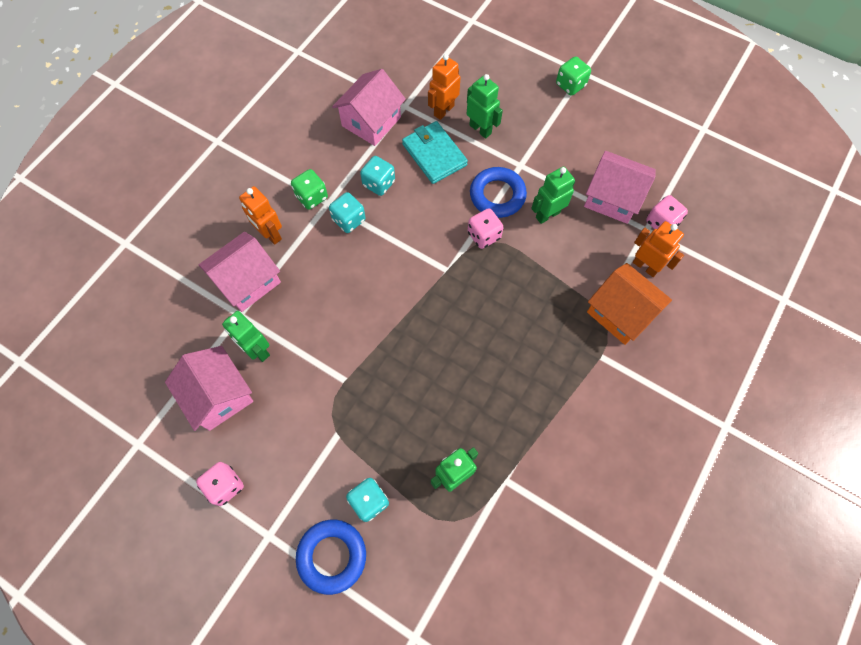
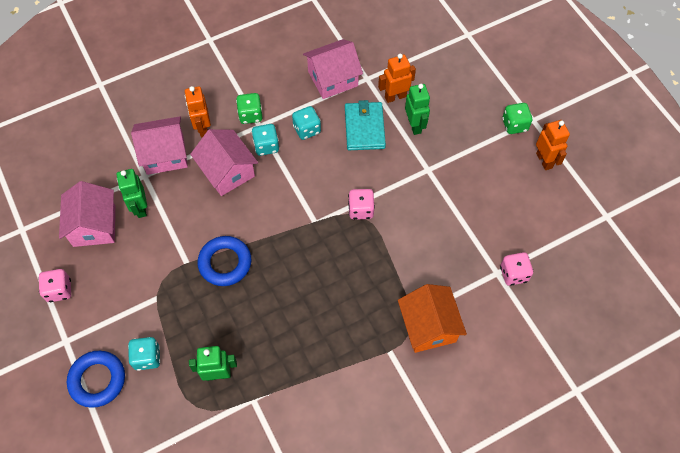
camera: 30 degrees right, 5 degrees down
(497, 195) = (392, 184): blue ring -> blue ring (225, 263)
(547, 215) = (422, 219): green robot -> none
(612, 198) = (486, 233): pink house -> pink house (227, 171)
(645, 266) = (475, 301): orange robot -> orange robot (544, 160)

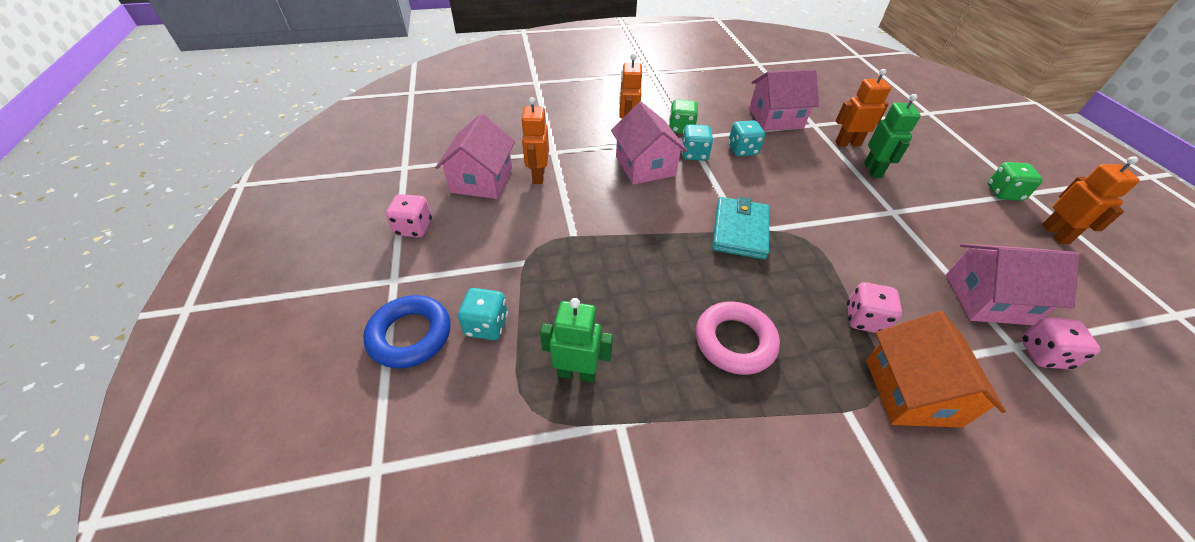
camera: 15 degrees right, 15 degrees down
(140, 208) = (538, 176): green robot -> orange robot
(165, 154) = (581, 140): pink house -> pink house (987, 299)
(225, 263) = (621, 246): blue ring -> none
(317, 321) = (734, 341): none -> pink ring
(361, 210) = (804, 232): pink dice -> pink dice (864, 319)
(364, 128) = (810, 161): turquoise wallet -> turquoise wallet (740, 230)

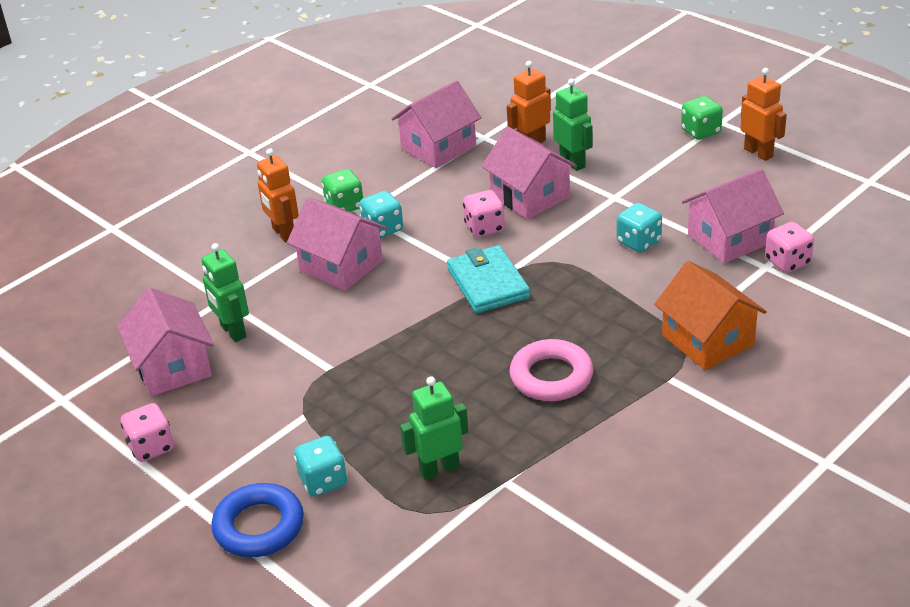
camera: 30 degrees left, 10 degrees down
(538, 176) = (233, 332): orange robot -> green robot
(742, 150) = (430, 200): turquoise dice -> turquoise dice (638, 242)
(821, 180) = (530, 196): none -> pink house
(864, 319) = (643, 305): pink dice -> pink dice (484, 228)

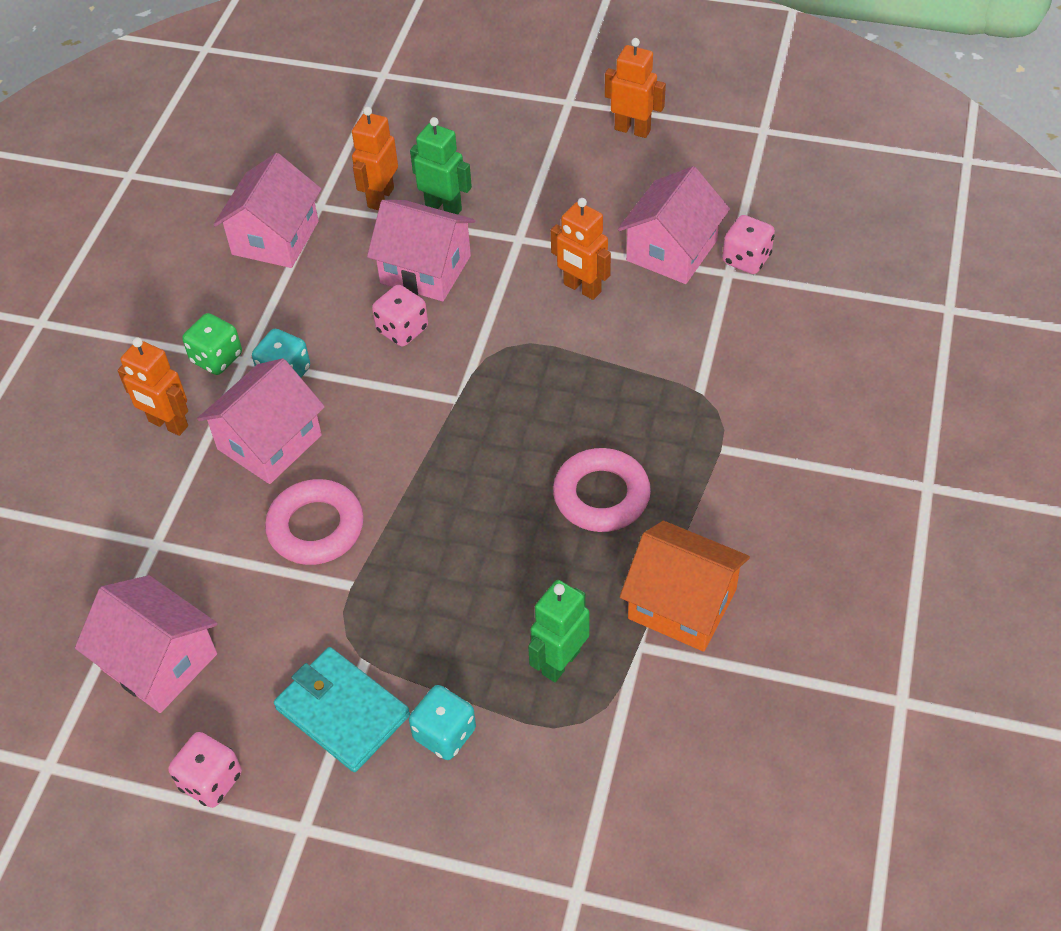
camera: 30 degrees left, 15 degrees up
(233, 332) = (200, 583): green robot -> none
(259, 526) = (412, 825): blue ring -> none
(333, 326) = (316, 527): none -> pink ring
(341, 266) = (269, 442): pink house -> pink house turned 60 degrees counterclockwise
(488, 283) = (455, 402): turquoise wallet -> turquoise wallet (342, 712)
(638, 242) = (582, 288): turquoise dice -> orange robot
(701, 132) = (555, 121): green dice -> none
(707, 340) = (729, 386): orange house -> orange house (682, 604)

